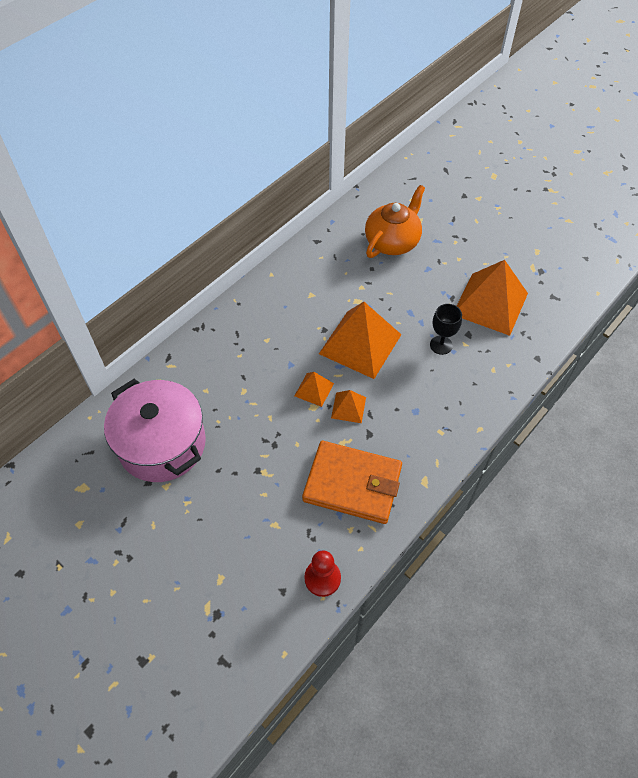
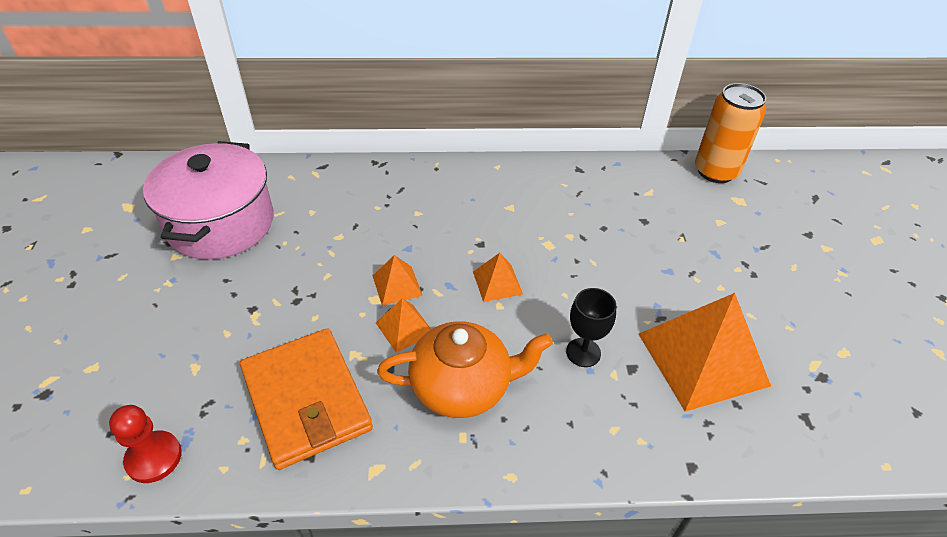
camera: 45 degrees right, 10 degrees down
(360, 344) = (497, 283): orange pyramid -> orange pyramid, size x0.47
(385, 188) = (715, 171): none -> orange can
(392, 242) = (659, 220): orange teapot -> orange teapot (462, 386)

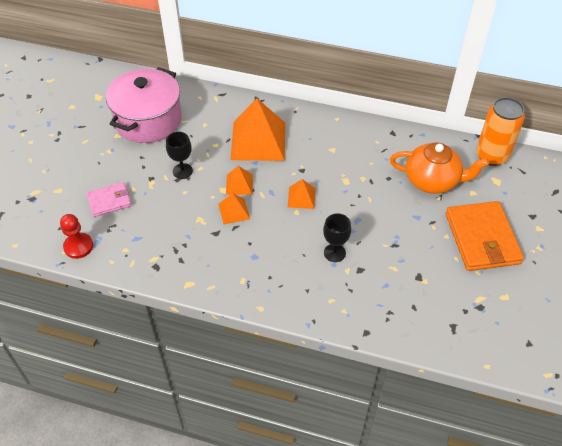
camera: 20 degrees right, 5 degrees up
(191, 363) = (109, 201): none -> pink wallet
(300, 286) = (182, 171): none -> black goblet
(306, 400) = (164, 238): orange wallet -> orange wallet (482, 238)
(462, 386) = (254, 253): orange teapot -> orange teapot (432, 180)
(703, 359) = (408, 276): orange pyramid -> orange pyramid (258, 141)

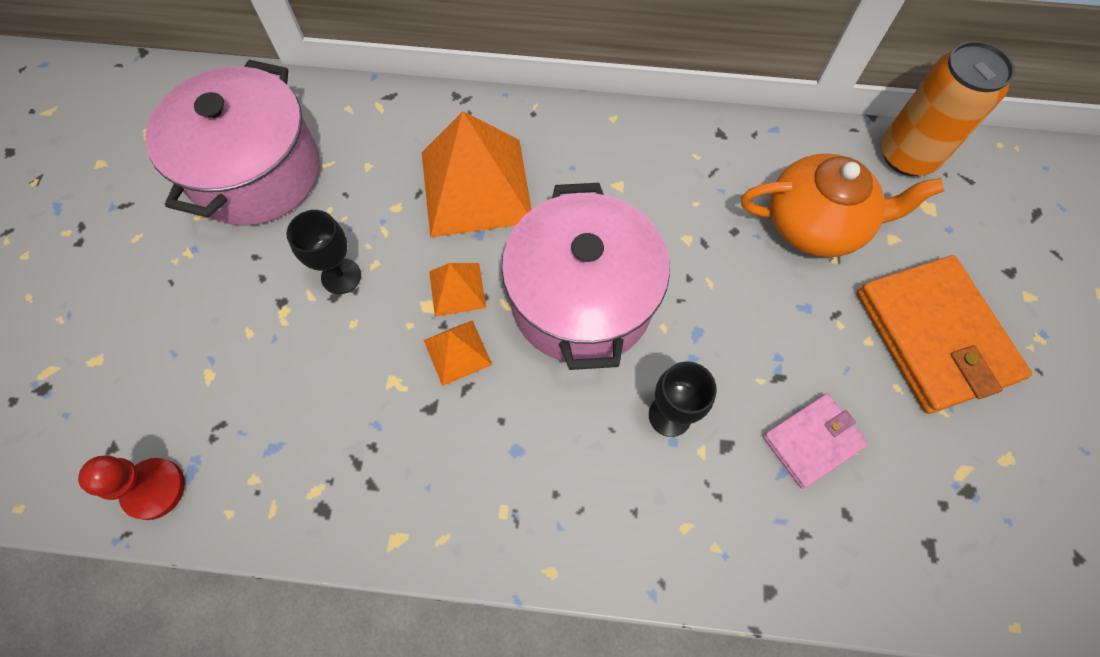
camera: 10 degrees left, 15 degrees up
(109, 201) = (204, 369): pink wallet -> pink wallet (812, 441)
(301, 197) = (581, 300): orange pyramid -> pink pot

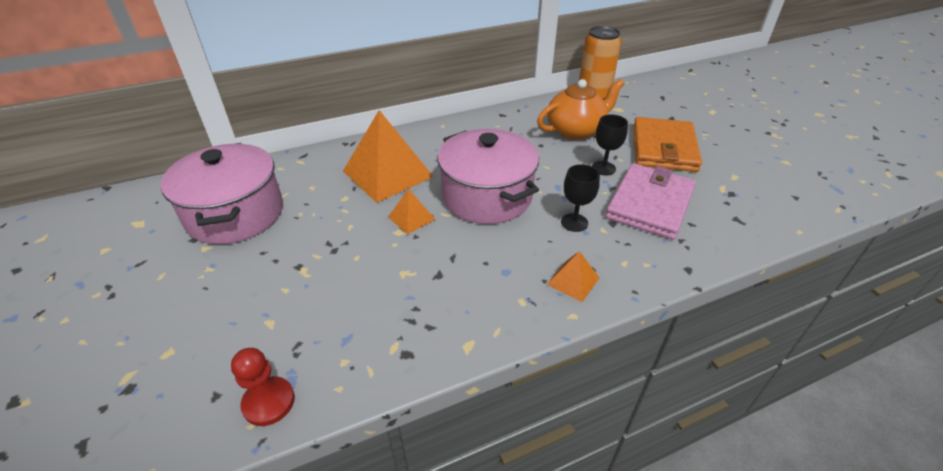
camera: 30 degrees left, 25 degrees down
(341, 276) = (332, 239): black goblet -> black goblet (603, 168)
(457, 352) = (434, 244): orange pyramid -> orange pyramid (573, 281)
(812, 441) = (650, 204): pink wallet -> pink wallet, size x1.81
(934, 336) = (663, 148): orange wallet -> orange wallet turned 60 degrees clockwise

